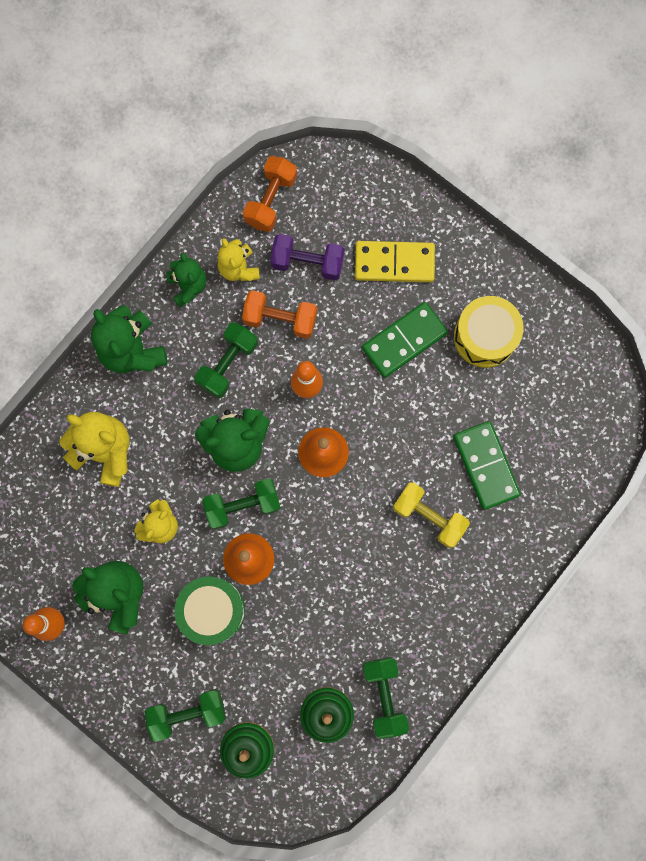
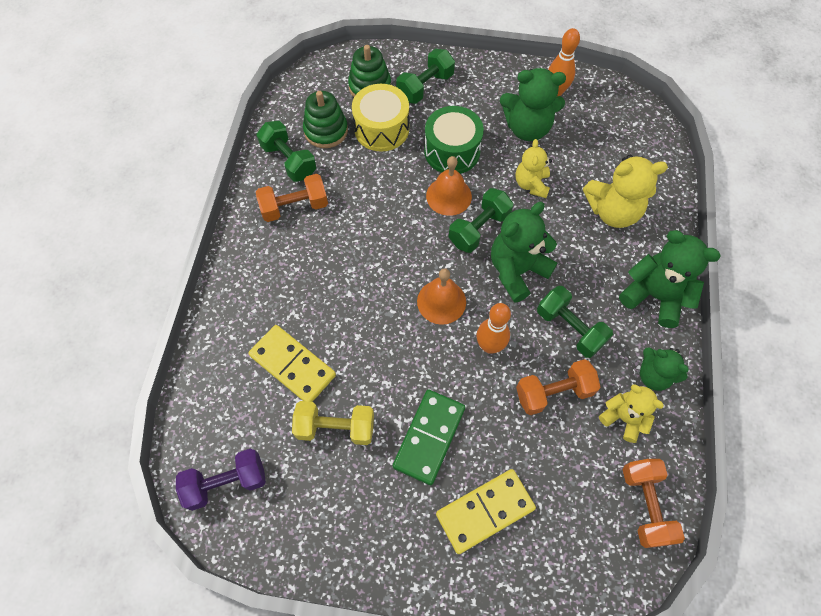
camera: 150 degrees right, 15 degrees down
(228, 364) = (570, 328): green dumbbell -> green dumbbell turned 45 degrees counterclockwise
(307, 262) = (566, 461): purple dumbbell -> purple dumbbell (226, 482)
(406, 633) = (295, 207): none -> orange dumbbell
(429, 516) = (322, 298): yellow dumbbell -> yellow dumbbell (335, 427)
(485, 337) = (354, 486): yellow drum -> yellow drum (381, 129)
(485, 466) = (293, 365): green domino -> yellow domino

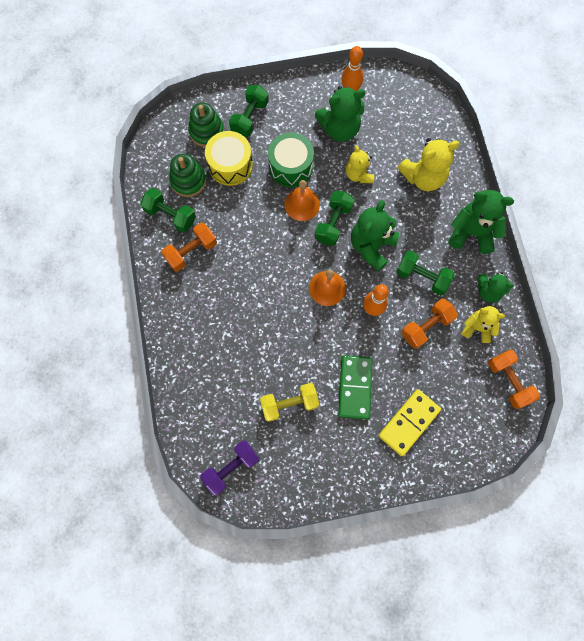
camera: 20 degrees left, 10 degrees up
(293, 365) = (241, 371): yellow domino -> none

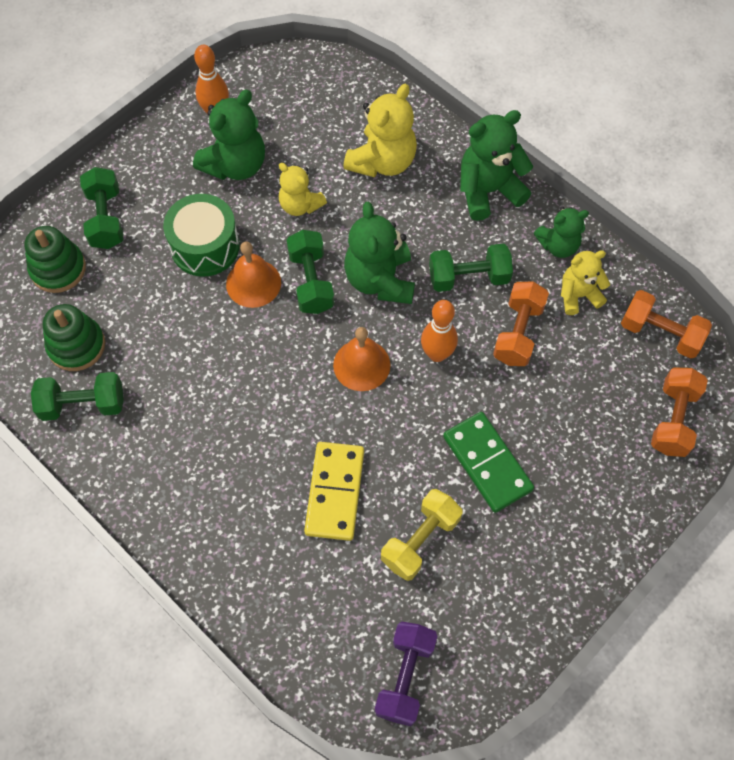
camera: 35 degrees left, 10 degrees down
(191, 251) = (146, 433): orange dumbbell -> orange dumbbell (673, 419)
(230, 165) = (122, 292): yellow drum -> none
(408, 422) = (584, 461): yellow domino -> yellow domino (334, 492)

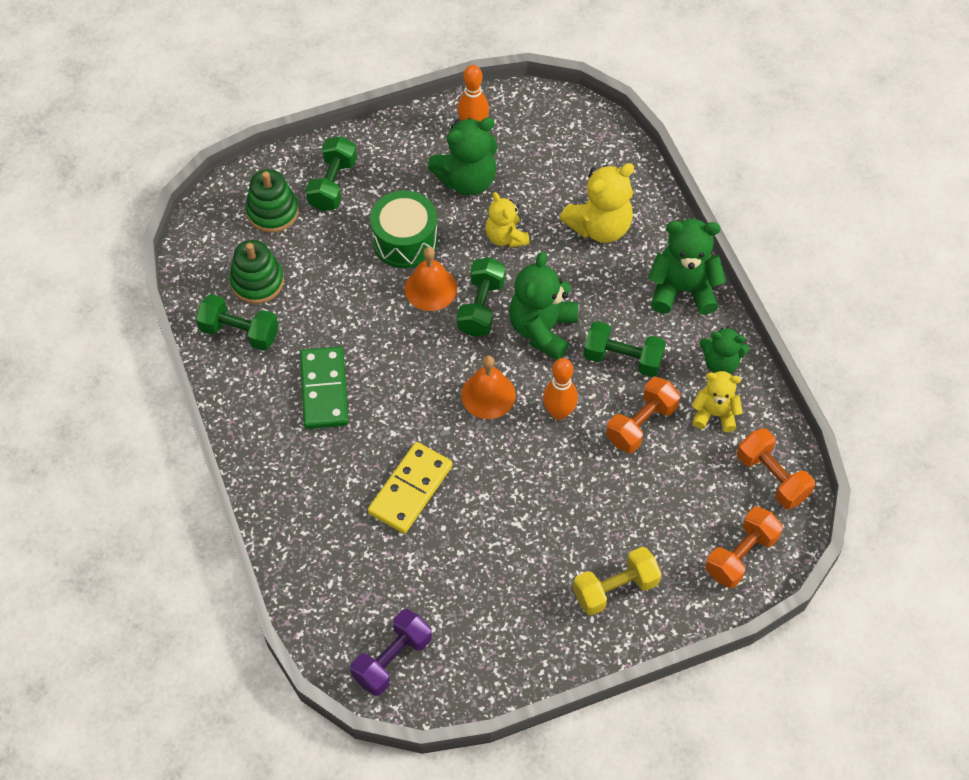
camera: 25 degrees right, 5 degrees down
(420, 540) = (462, 559): yellow dumbbell -> yellow dumbbell (615, 589)
(487, 463) = (553, 521): green domino -> green domino (324, 390)

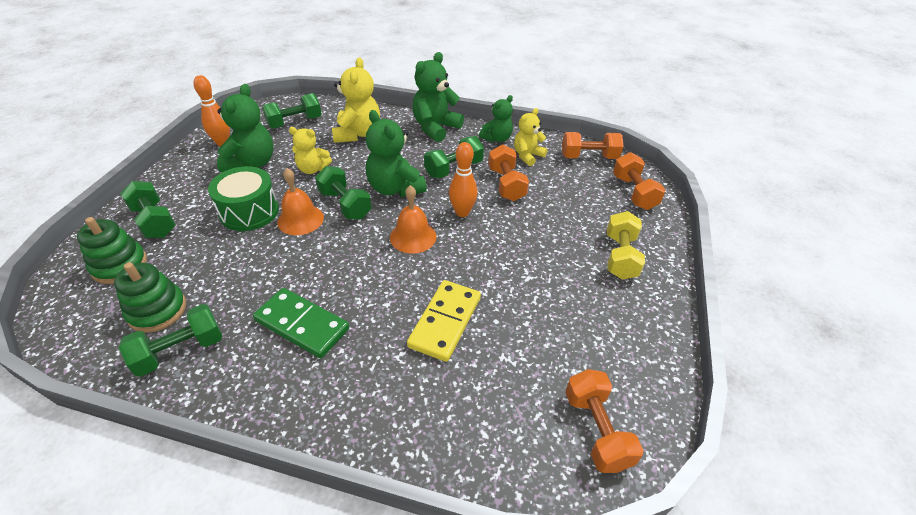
camera: 55 degrees left, 15 degrees down
(392, 659) = (596, 430): purple dumbbell -> orange dumbbell
(410, 489) = (445, 322): yellow domino -> yellow domino turned 45 degrees clockwise
(563, 155) = (295, 122): none -> green dumbbell

